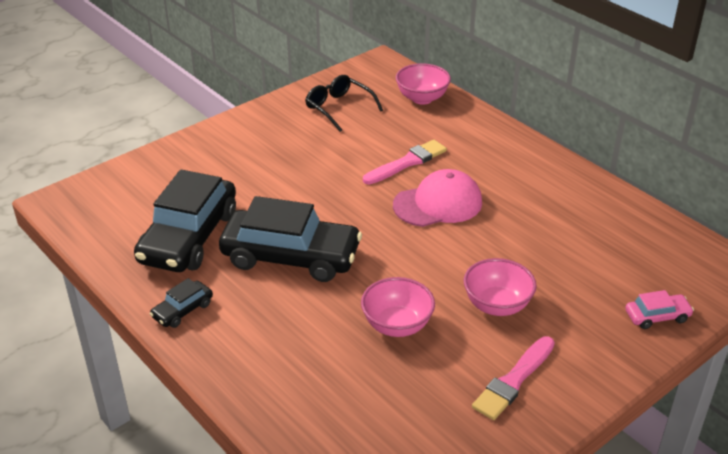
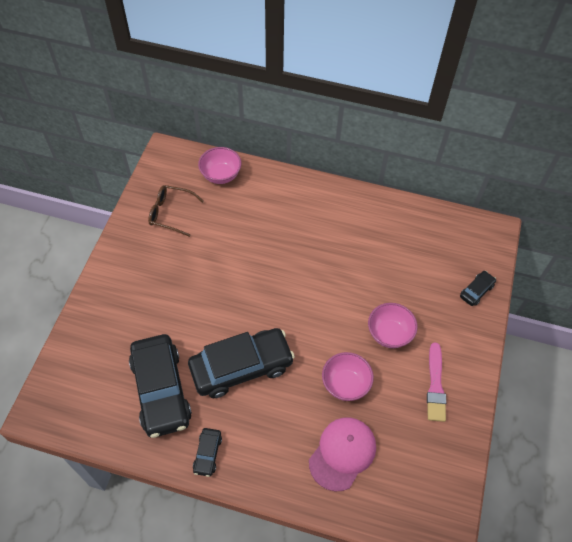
camera: 35 degrees left, 20 degrees up
(339, 108) = (171, 213): black glasses -> brown glasses
(407, 162) = (254, 242): pink brush -> none
(438, 204) = (299, 269): pink cap -> pink cap (342, 453)
(657, 316) = (476, 291): pink car -> black car

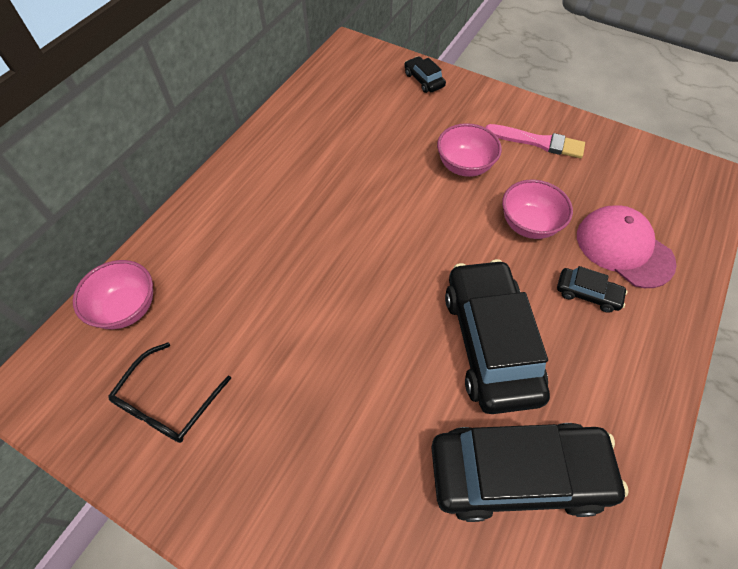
camera: 75 degrees left, 0 degrees up
(171, 213) = (168, 403): brown glasses -> black glasses
(207, 454) = (629, 416): black car -> black car (587, 294)

